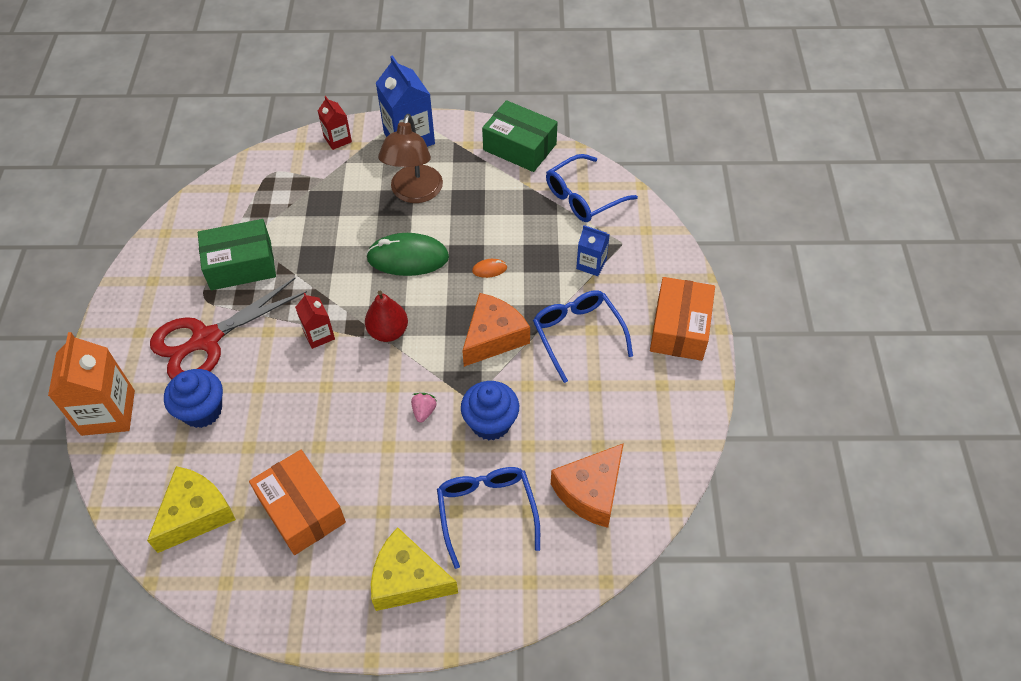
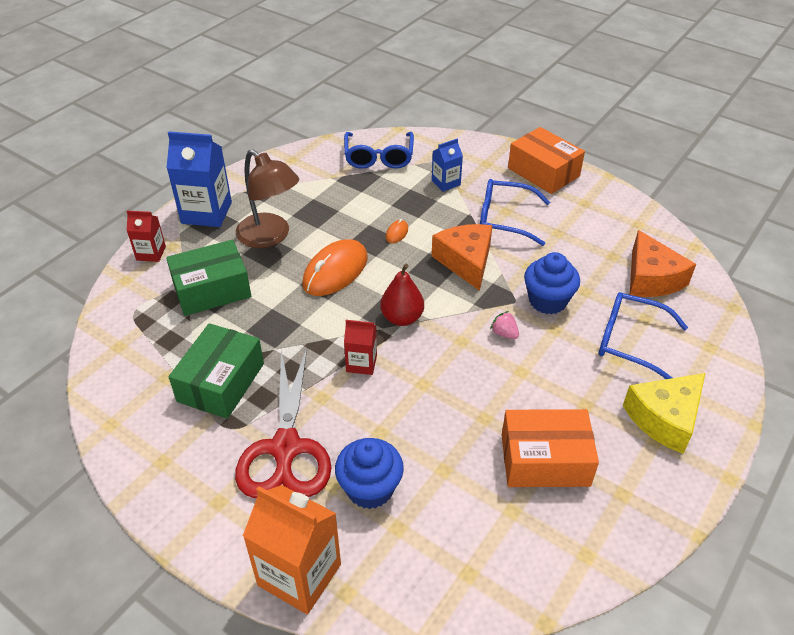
camera: 55 degrees left, 10 degrees down
(196, 514) = (490, 547): yellow cheese -> none
(408, 258) = (335, 271): green mouse -> orange mouse
(519, 147) = (292, 162): green box -> green box (212, 290)

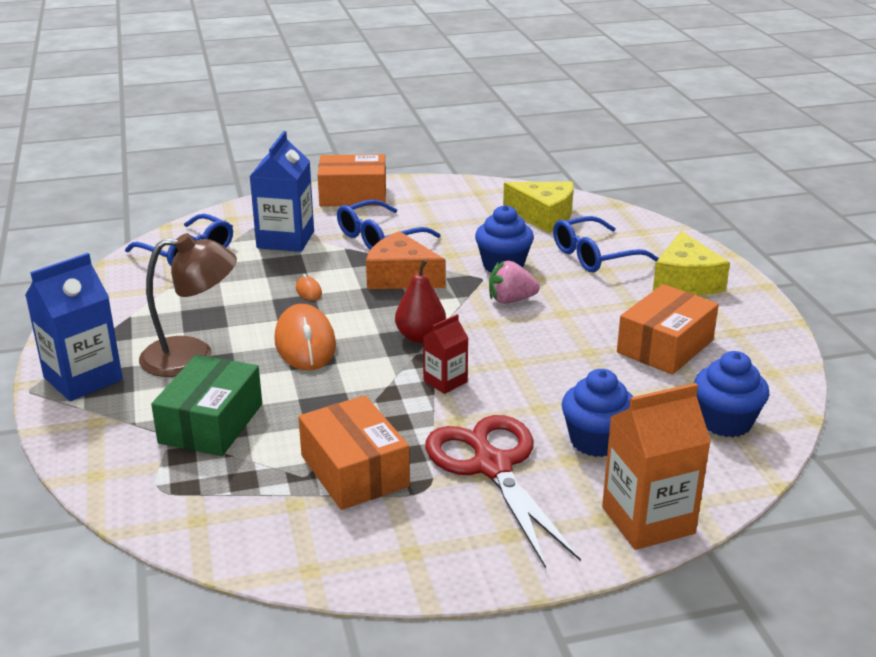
camera: 50 degrees left, 15 degrees down
(151, 253) = (83, 440): red carton -> none
(221, 382) = (354, 471): green box -> orange box
(286, 448) = (492, 467): red scissors -> red scissors turned 150 degrees counterclockwise
(446, 183) = (285, 239): blue carton -> blue carton, size x1.83
(475, 558) = (725, 422): none -> blue cupcake
(504, 333) = (511, 300): pink strawberry -> pink strawberry, size x1.59
(651, 278) = (543, 216): orange cheese -> yellow cheese

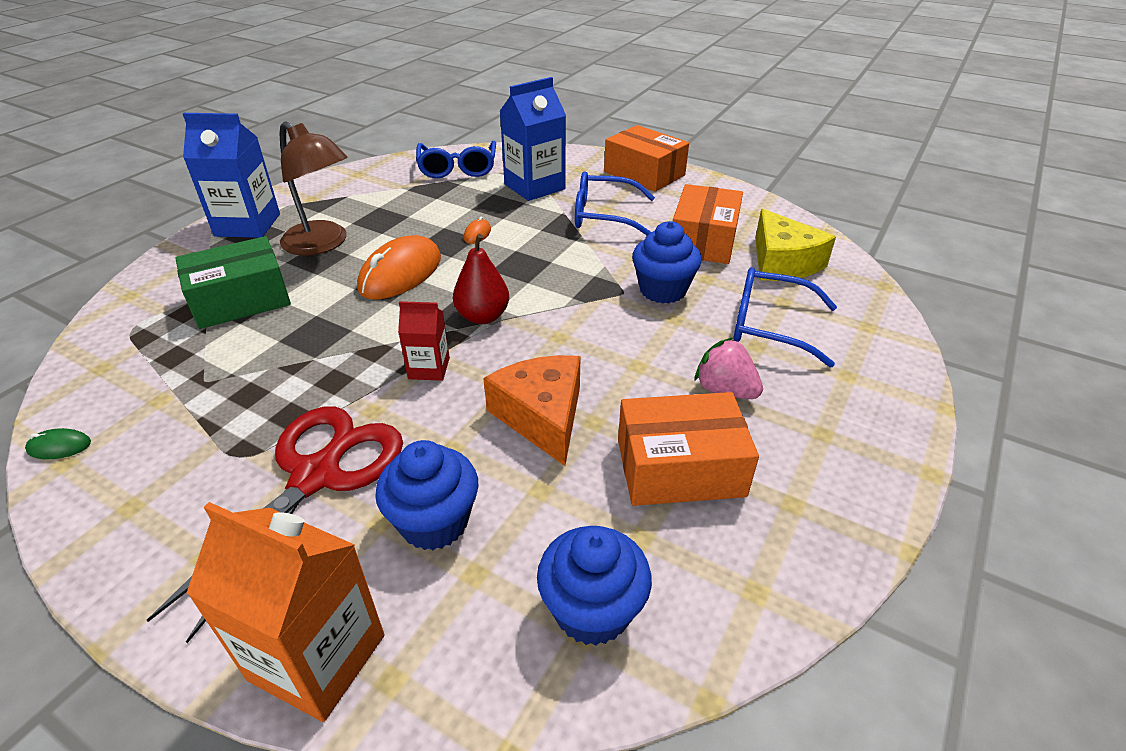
camera: 45 degrees right, 10 degrees up
(284, 567) = (59, 447): none -> green mouse
(354, 471) = (235, 401): orange box -> orange box (703, 240)
(401, 277) = (561, 257): orange cheese -> orange cheese (542, 416)
(511, 300) = (612, 326): pink strawberry -> pink strawberry (725, 390)
(685, 281) = (830, 407): yellow cheese -> none

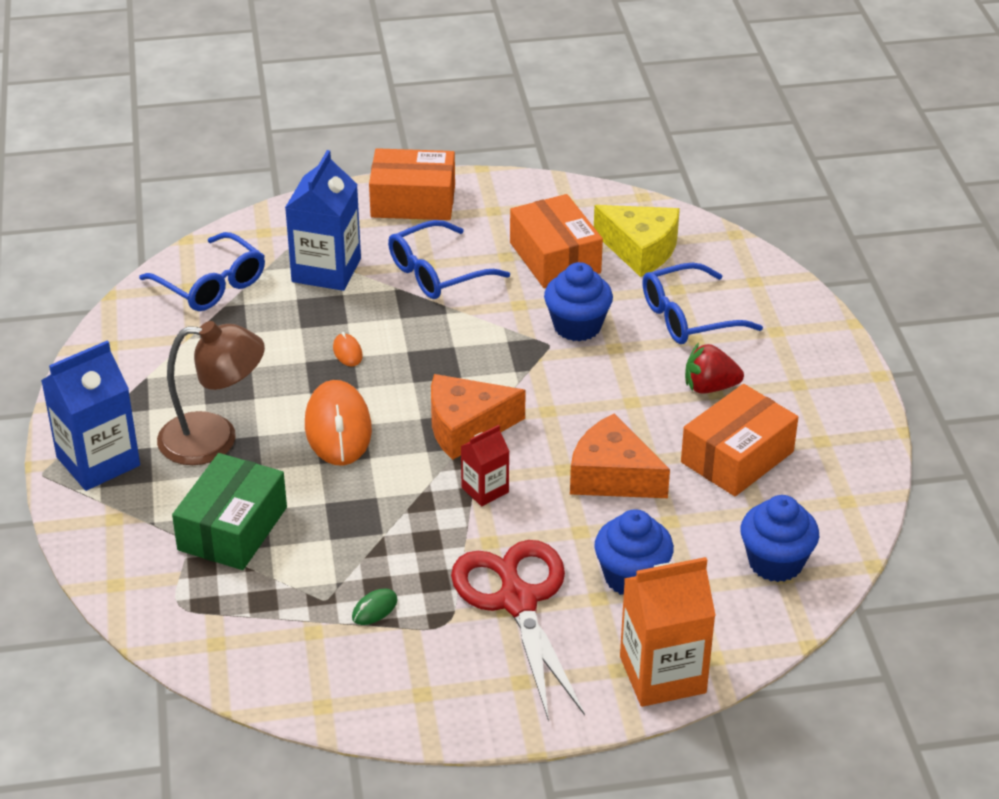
camera: 40 degrees left, 0 degrees up
(59, 447) = (298, 701): green mouse -> green mouse (374, 609)
(483, 316) = (466, 427): red pear -> orange cheese
(725, 390) = (709, 387): pink strawberry -> red strawberry

